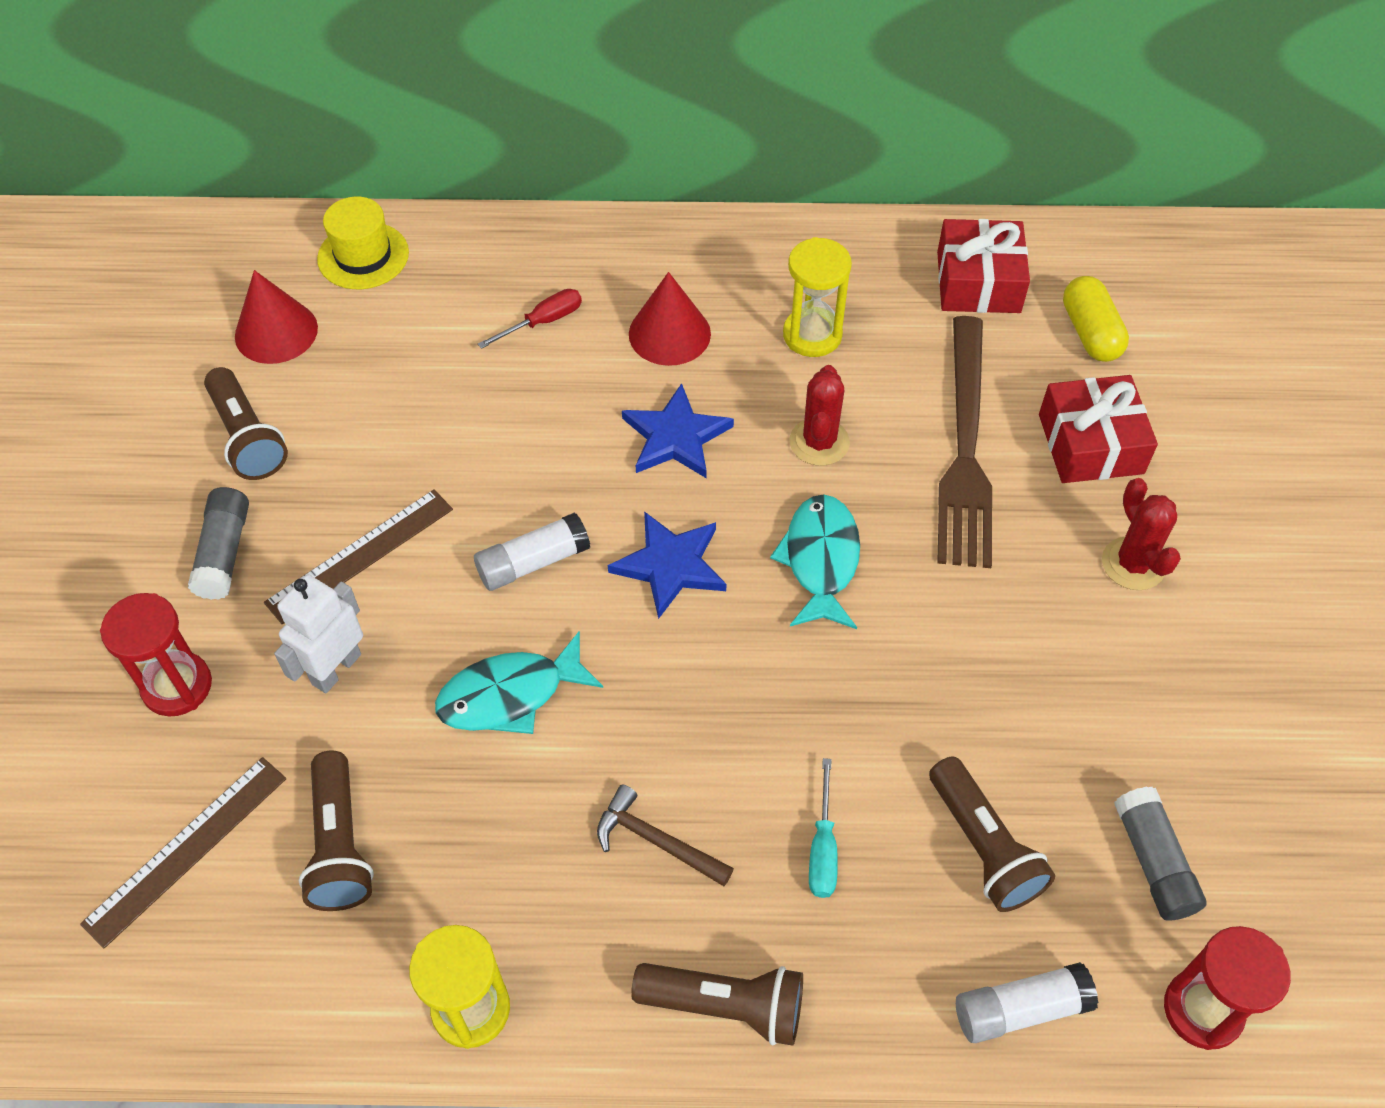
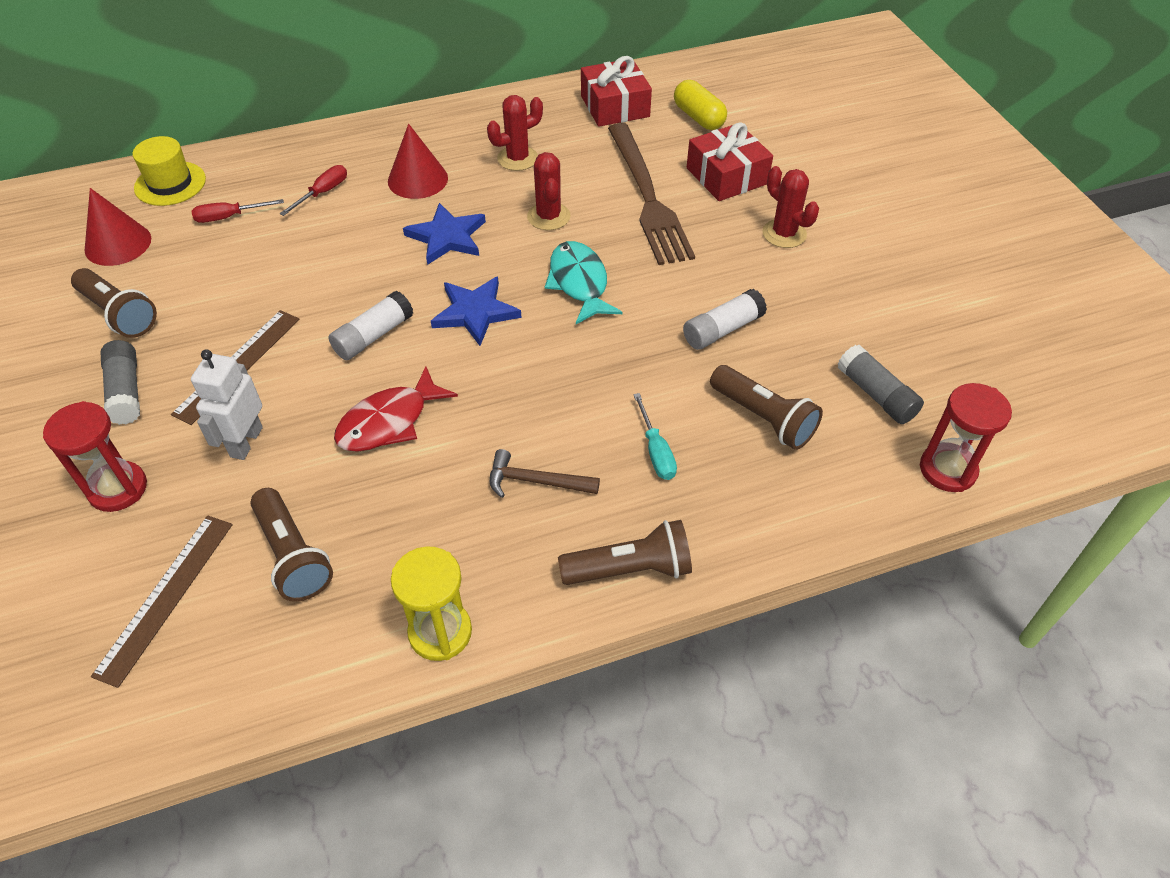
camera: 20 degrees left, 5 degrees down
(417, 328) = (229, 217): none -> red screwdriver
(510, 695) = (389, 421): turquoise fish -> red fish
(812, 335) = (517, 158): yellow hourglass -> red cactus
(1020, 1009) = (832, 506): white glue stick -> white glue stick (722, 330)

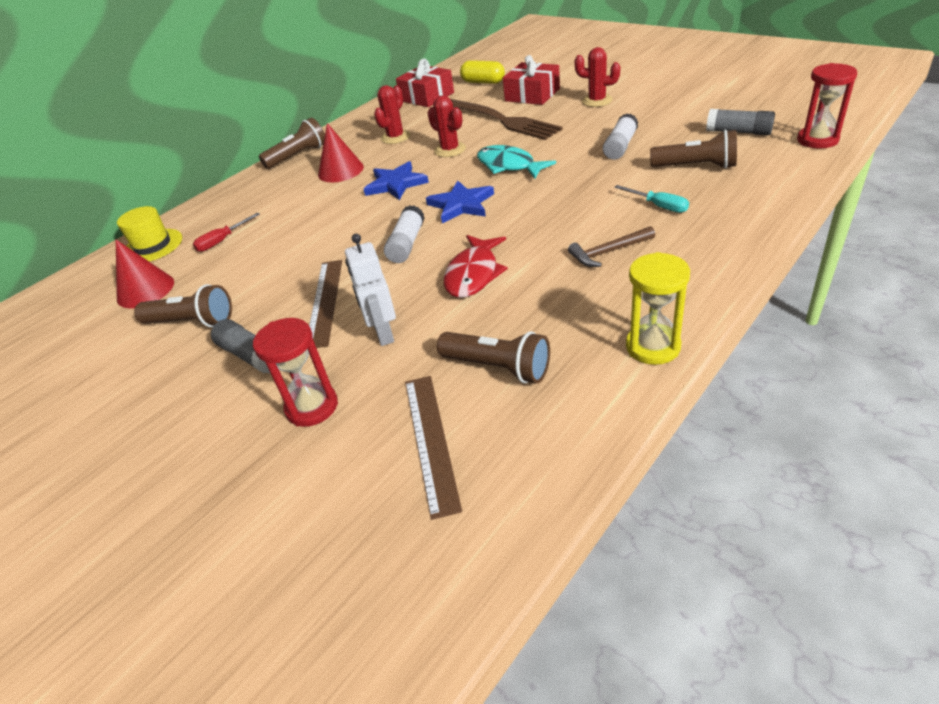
camera: 25 degrees left, 10 degrees down
(323, 193) = (280, 202): red screwdriver -> none
(630, 569) = (721, 258): brown flashlight -> brown flashlight (298, 156)

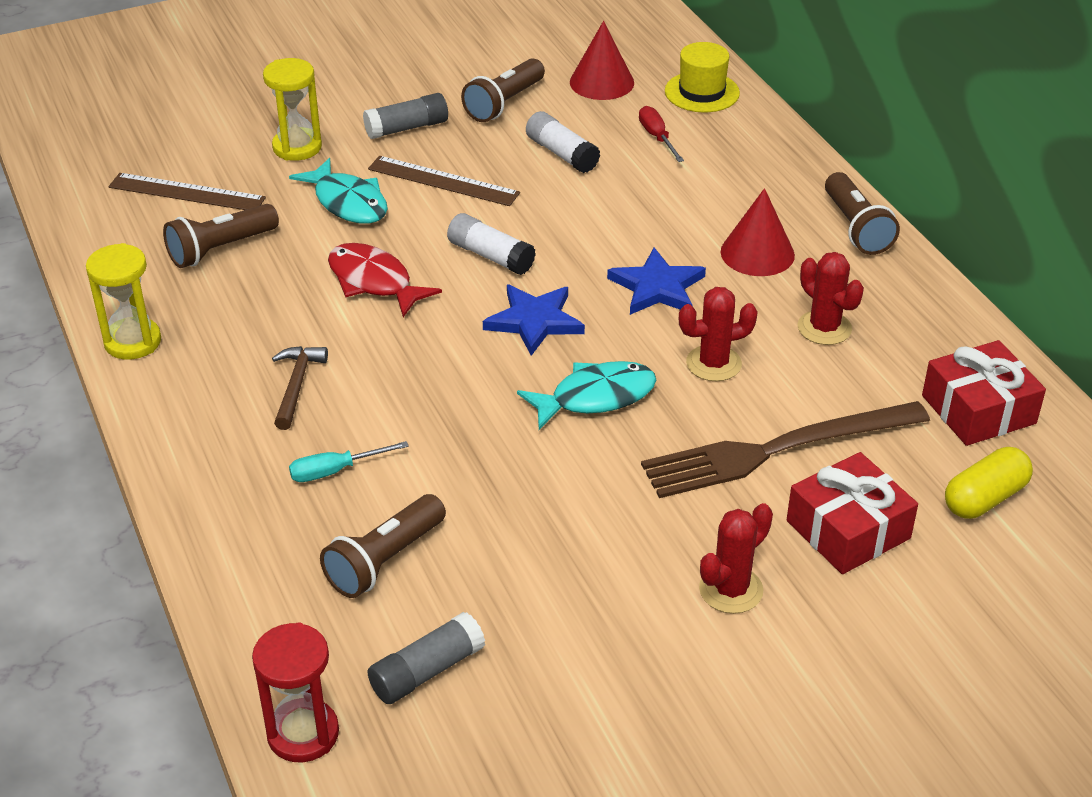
camera: 110 degrees right, 0 degrees up
(312, 407) = (297, 147): red hourglass -> yellow hourglass
(383, 333) = (348, 202): white robot -> turquoise fish
(620, 146) = (529, 525): white glue stick -> white glue stick (561, 154)

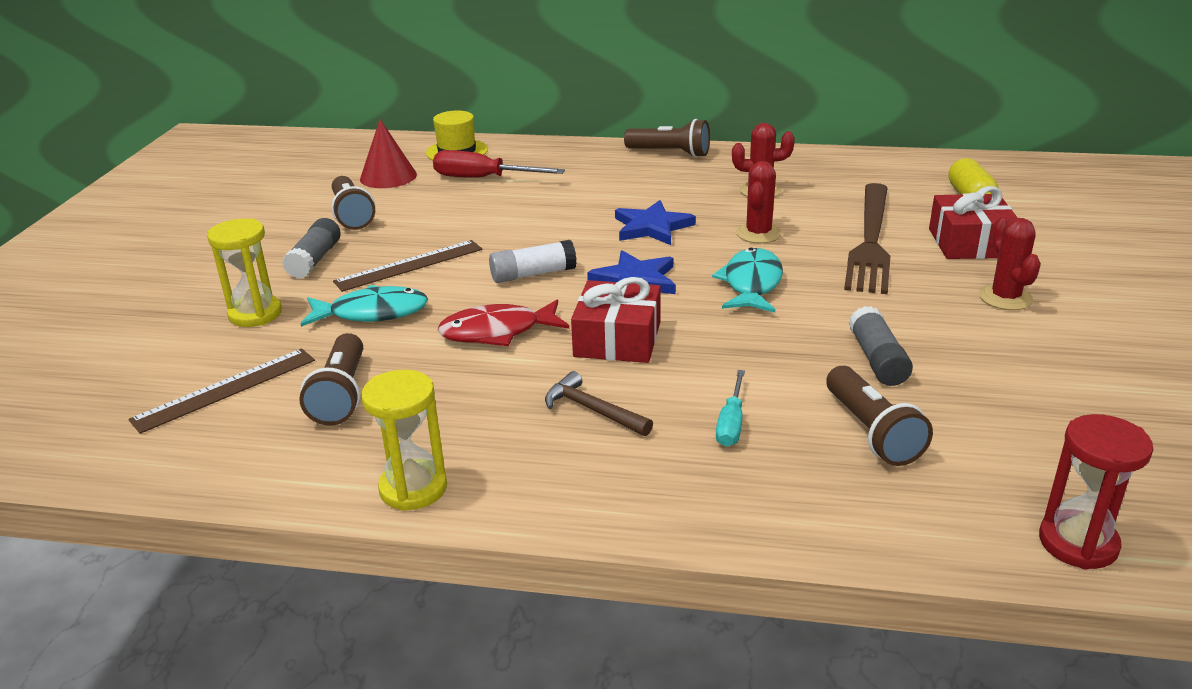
camera: 55 degrees left, 10 degrees down
(426, 671) = (1026, 451): grey glue stick -> grey glue stick (877, 360)
(561, 154) = (449, 213): white glue stick -> none
(657, 137) = (483, 178): red screwdriver -> red screwdriver, size x1.67
(757, 253) = (657, 186): red cone -> none
(978, 409) = (885, 174): red gift -> red gift (617, 339)

